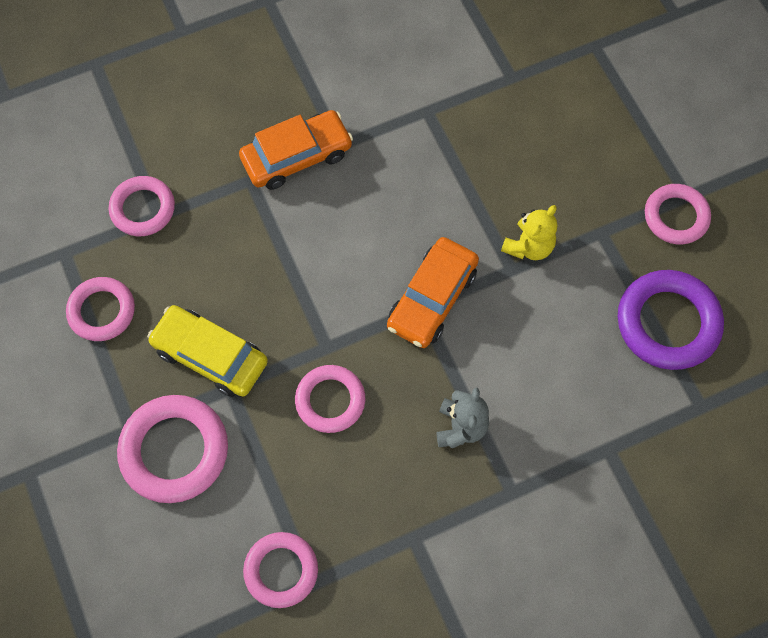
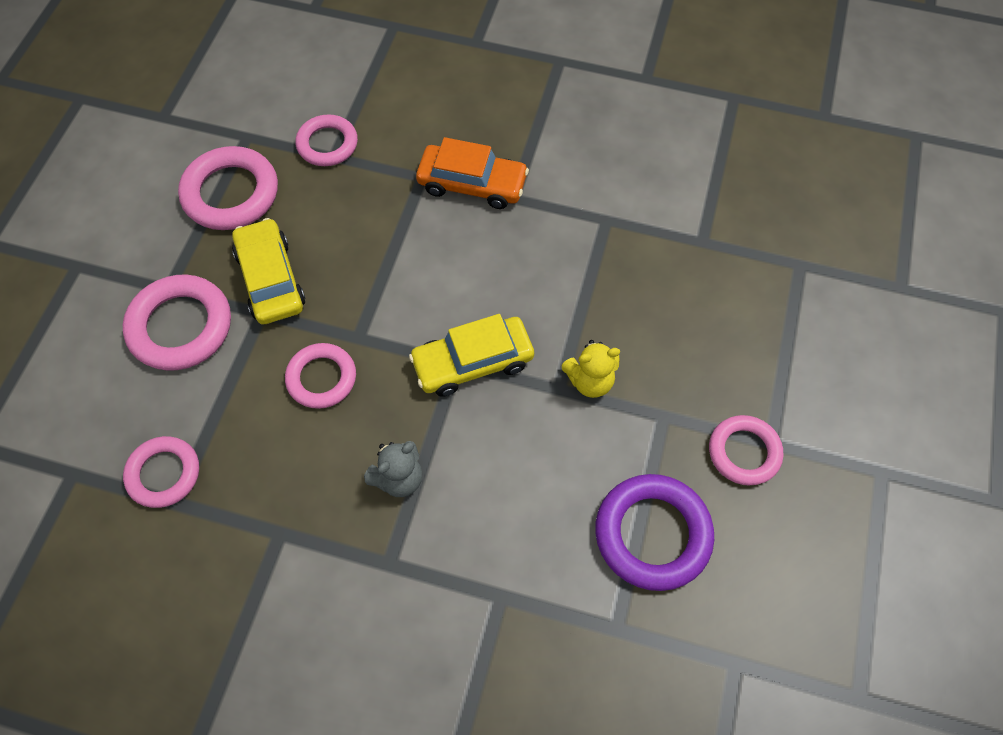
camera: 40 degrees right, 5 degrees down
(102, 311) = (231, 193): pink ring -> pink ring, size x1.53
(432, 298) = (473, 362): orange car -> yellow car

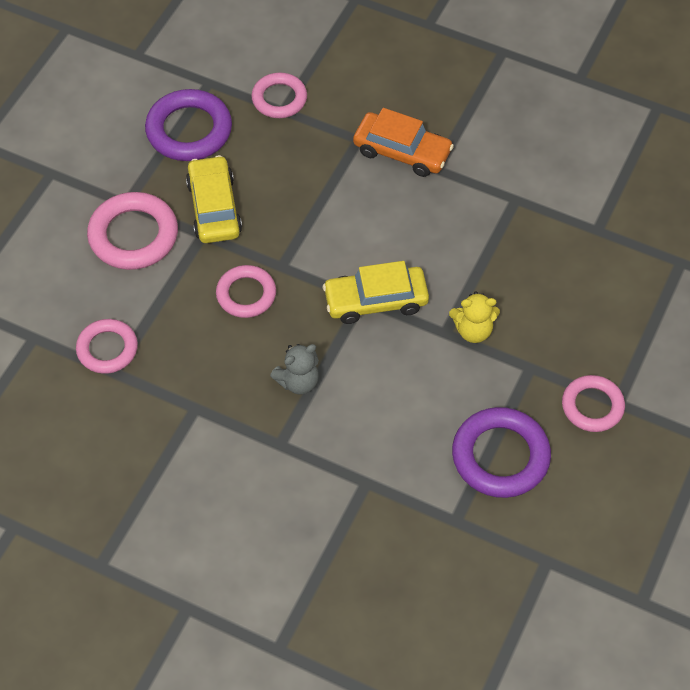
camera: 10 degrees right, 5 degrees down
(231, 193) = (189, 130): pink ring -> purple ring

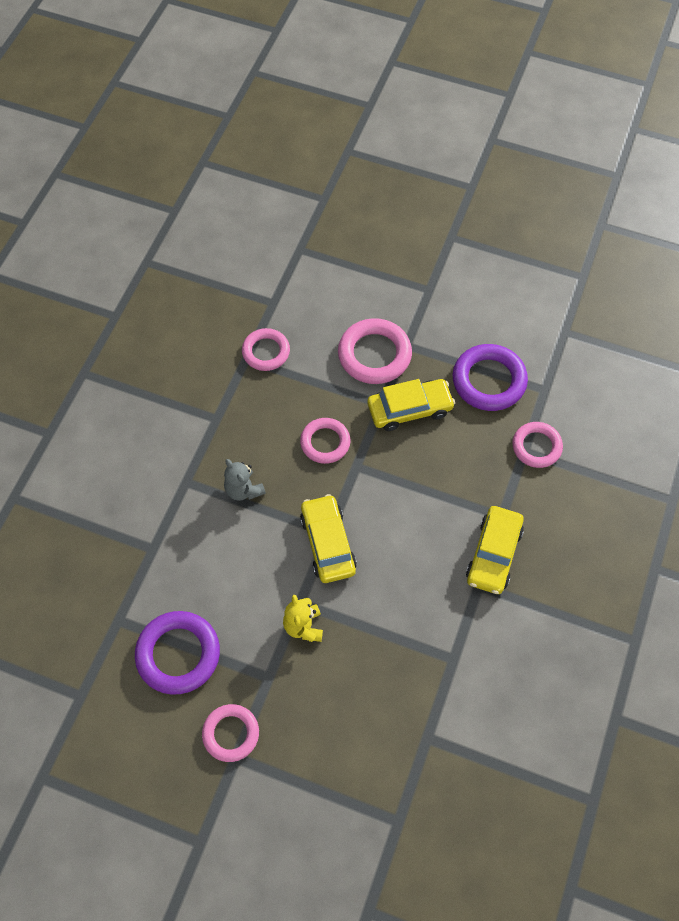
camera: 85 degrees right, 5 degrees up
(402, 151) = (493, 554): orange car -> yellow car

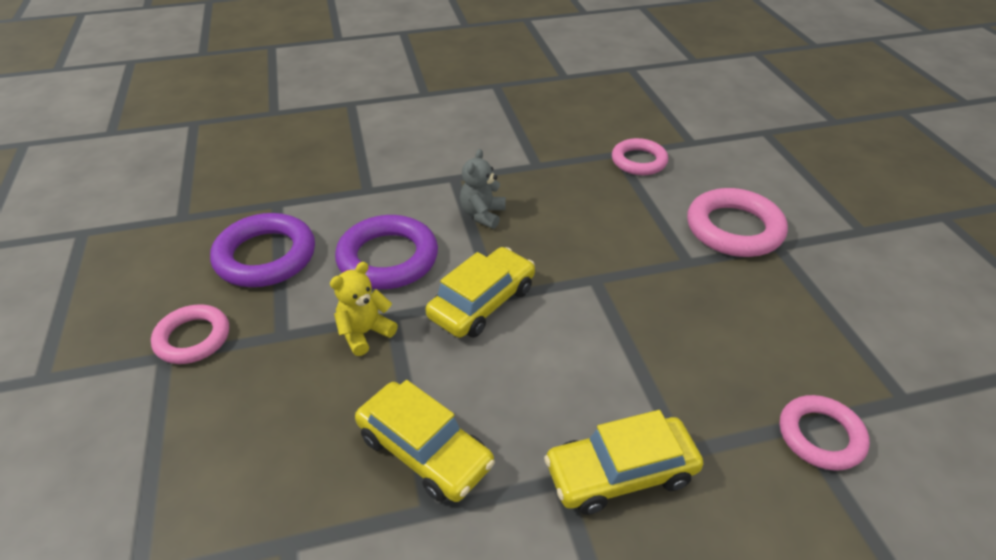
camera: 55 degrees right, 20 degrees down
(325, 442) = (594, 243): pink ring -> none
(409, 409) = (711, 286): yellow car -> yellow car (424, 450)
(489, 381) = (837, 336): purple ring -> purple ring (388, 258)

